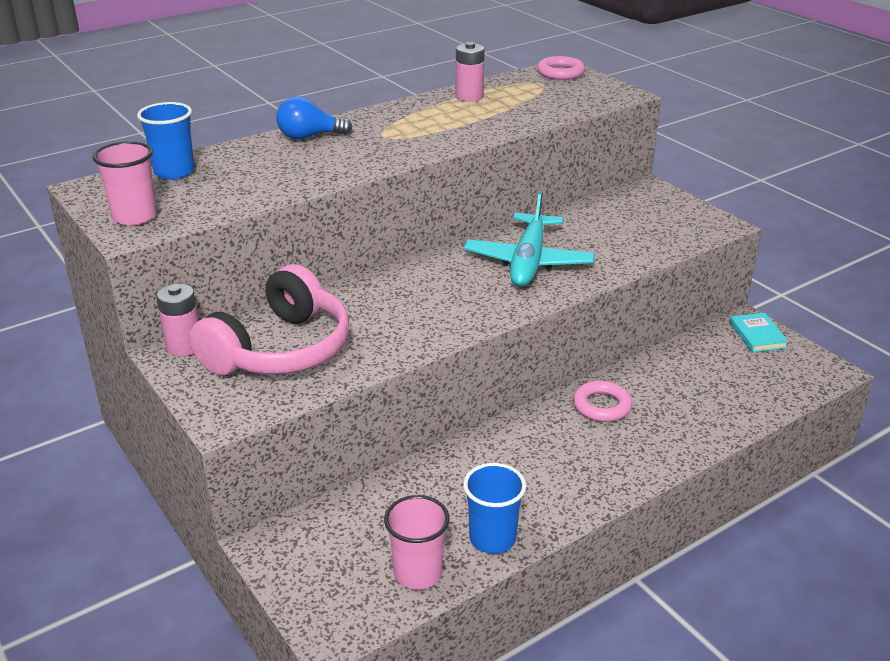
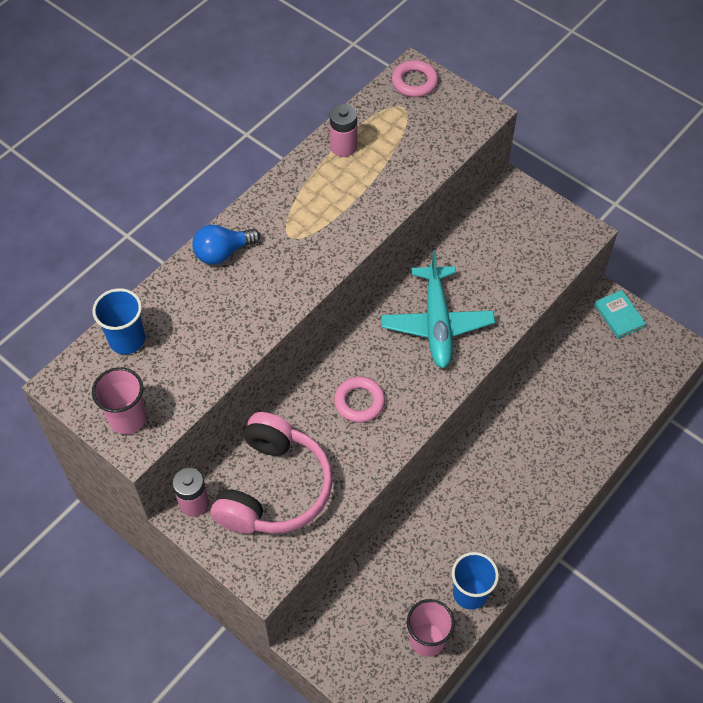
camera: 15 degrees left, 25 degrees up
(601, 406) = (514, 432): pink ring -> pink ring (359, 402)

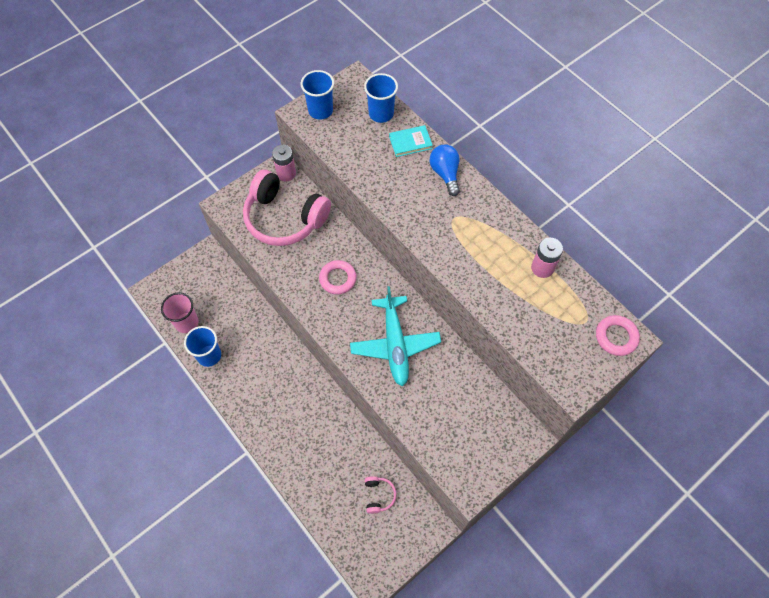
camera: 100 degrees right, 5 degrees up
(127, 418) = (320, 110): pink cup -> blue cup
(437, 323) = (395, 344): turquoise plane -> turquoise plane turned 105 degrees counterclockwise
(592, 357) = (379, 495): none -> pink headphones
(619, 316) = (415, 532): turquoise book -> turquoise book (410, 142)

